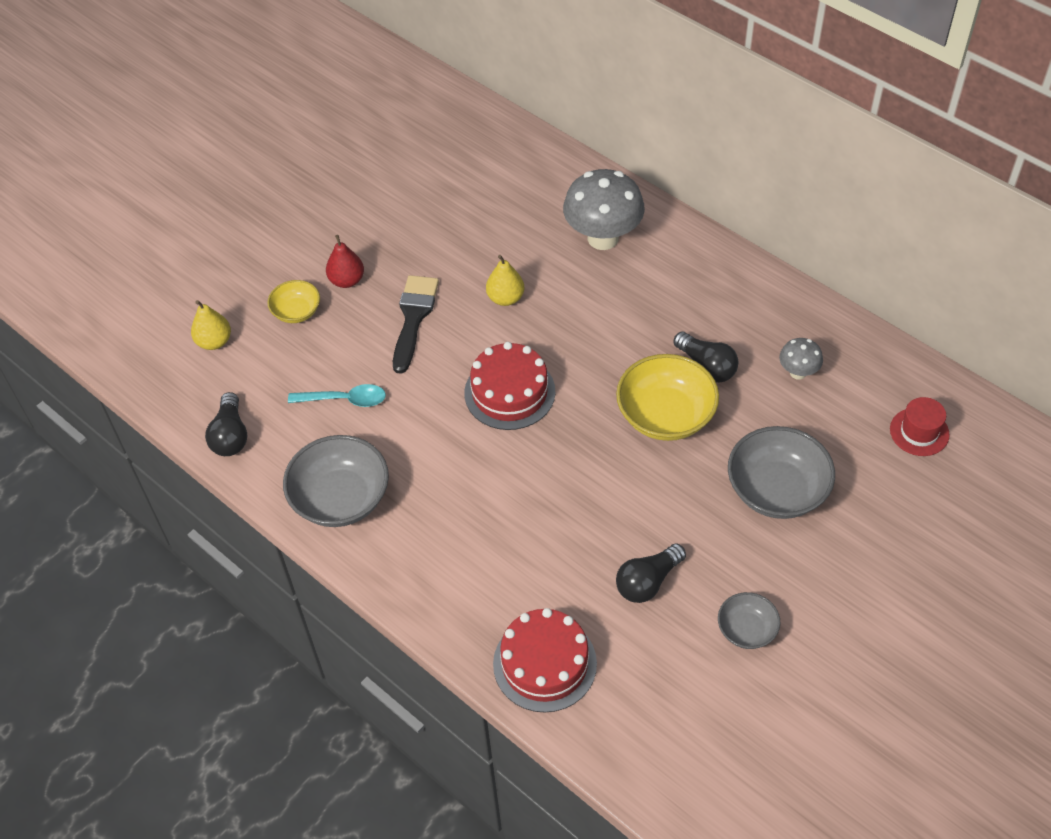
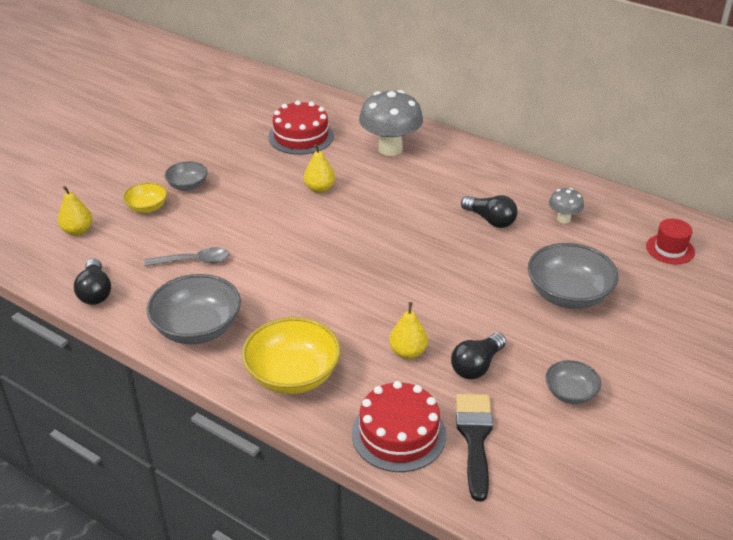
camera: 10 degrees left, 15 degrees down
(344, 400) = (193, 261): turquoise spoon -> grey spoon
(347, 280) = (187, 185): red pear -> grey bowl
(413, 318) = (246, 205): black brush -> black brush (474, 438)
(509, 392) = (333, 247): red cake -> red cake (301, 136)
(573, 555) = (408, 352): none -> yellow pear
(665, 415) = (465, 253): yellow bowl -> yellow bowl (293, 375)

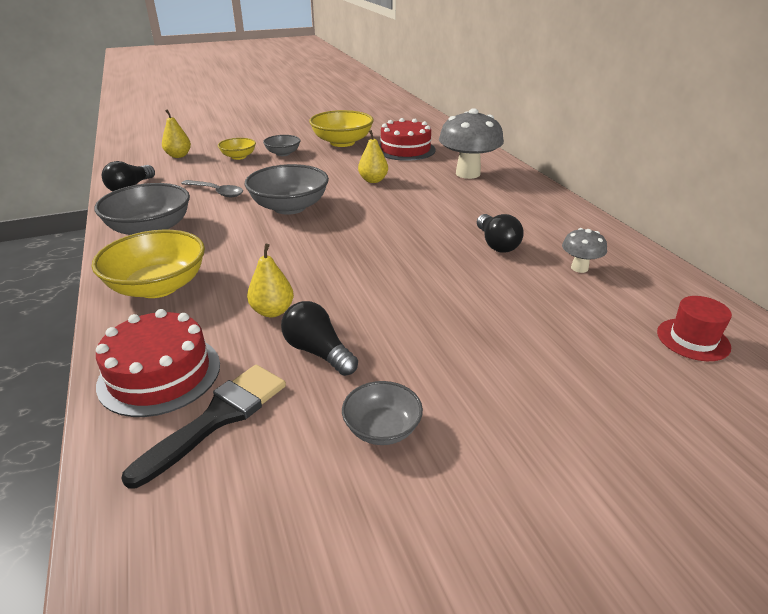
camera: 35 degrees right, 5 degrees down
(227, 148) = (342, 142): none -> yellow bowl
(476, 366) = (318, 352): black light bulb -> black light bulb turned 60 degrees clockwise
(568, 295) = (504, 332): grey bowl -> grey bowl (289, 207)

